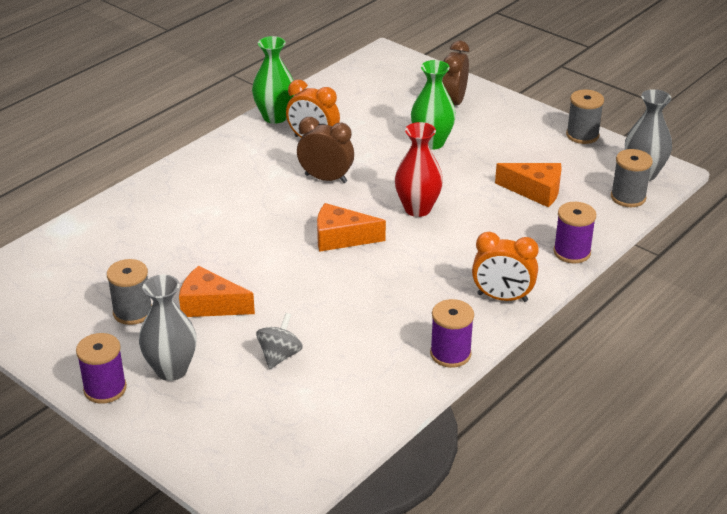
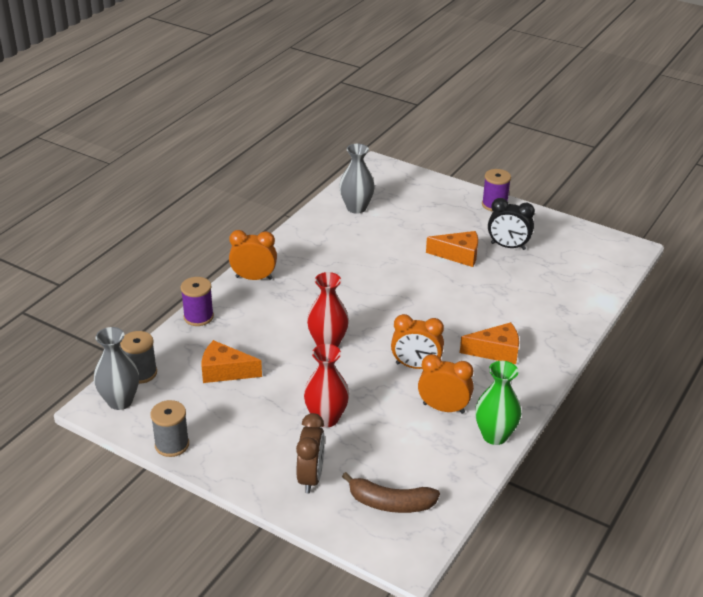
camera: 170 degrees right, 0 degrees up
(133, 312) = (508, 246): grey spool -> black clock
(171, 370) = (461, 217): grey vase -> grey vase (356, 208)
(279, 355) = (398, 230): grey spinning top -> none
(326, 178) = (416, 366): brown clock -> orange clock
(341, 238) = (384, 312): orange cheese -> orange cheese (496, 351)
(388, 83) = (390, 503): none -> brown banana
(432, 142) = (326, 418): green vase -> red vase
(450, 354) = (287, 240): purple spool -> none

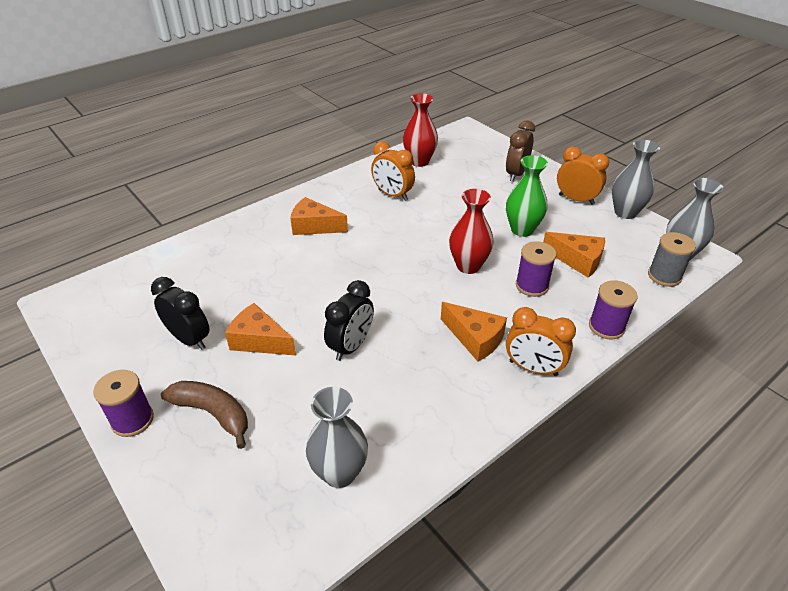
camera: 160 degrees left, 5 degrees up
(172, 445) = (625, 212): grey spool -> grey vase
(265, 337) = (532, 286): none -> purple spool
(302, 288) = (475, 338): none -> orange cheese
(326, 418) = (492, 206): red vase -> red vase (419, 161)
(390, 503) = (465, 152): brown banana -> brown banana (213, 414)
(391, 265) = (351, 346): none -> black clock
(416, 366) = (395, 229): orange clock -> orange clock (576, 199)
(494, 436) = (367, 172): green vase -> green vase (522, 230)

